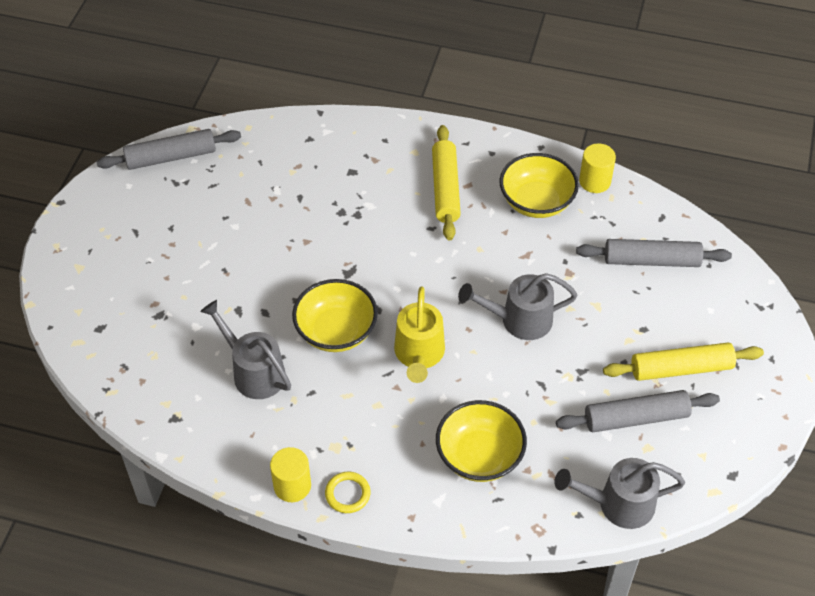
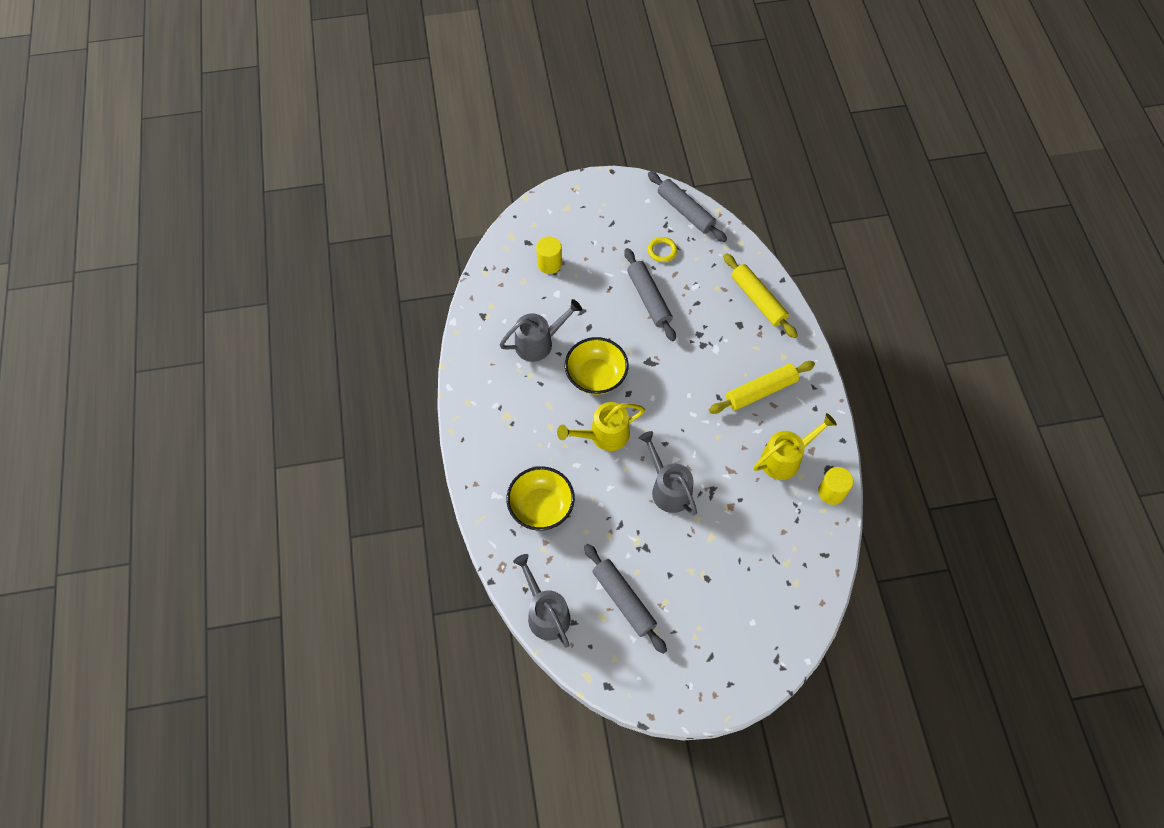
camera: 65 degrees right, 10 degrees up
(253, 371) = (539, 342): grey watering can -> grey watering can turned 45 degrees clockwise
(292, 486) = (466, 404): yellow cylinder -> yellow cylinder (549, 264)
(347, 494) = (475, 438): yellow ring -> yellow ring (662, 251)
(536, 202) = (785, 458): yellow bowl -> yellow watering can
(651, 260) = (776, 562): grey rolling pin -> grey rolling pin (649, 298)
(681, 368) = (684, 618): yellow rolling pin -> yellow rolling pin (758, 300)

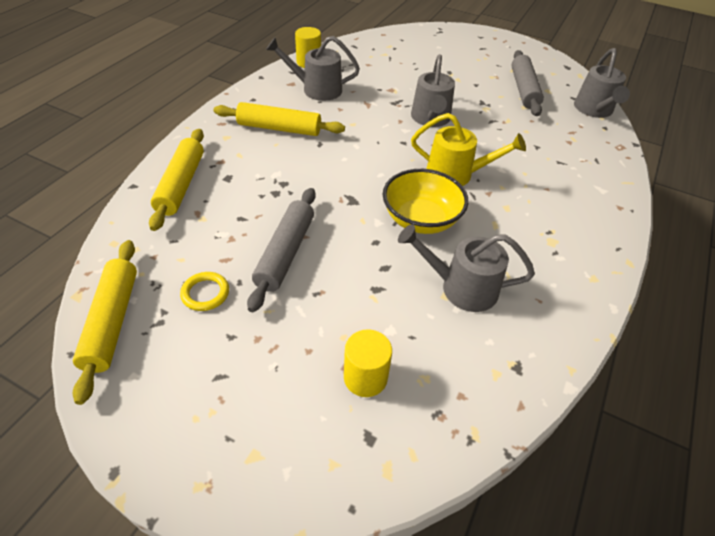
camera: 145 degrees left, 15 degrees down
(541, 507) = (558, 161): yellow bowl -> none
(685, 211) = (112, 321): grey rolling pin -> yellow rolling pin
(785, 458) = (316, 89): yellow watering can -> grey watering can

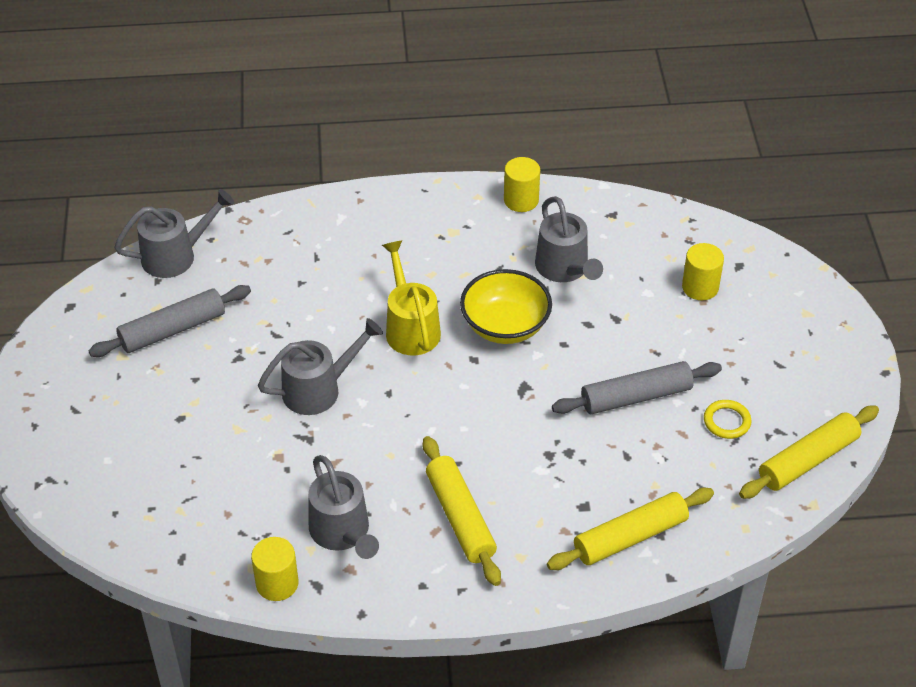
camera: 120 degrees left, 0 degrees up
(574, 305) = (521, 200): none -> yellow cylinder

